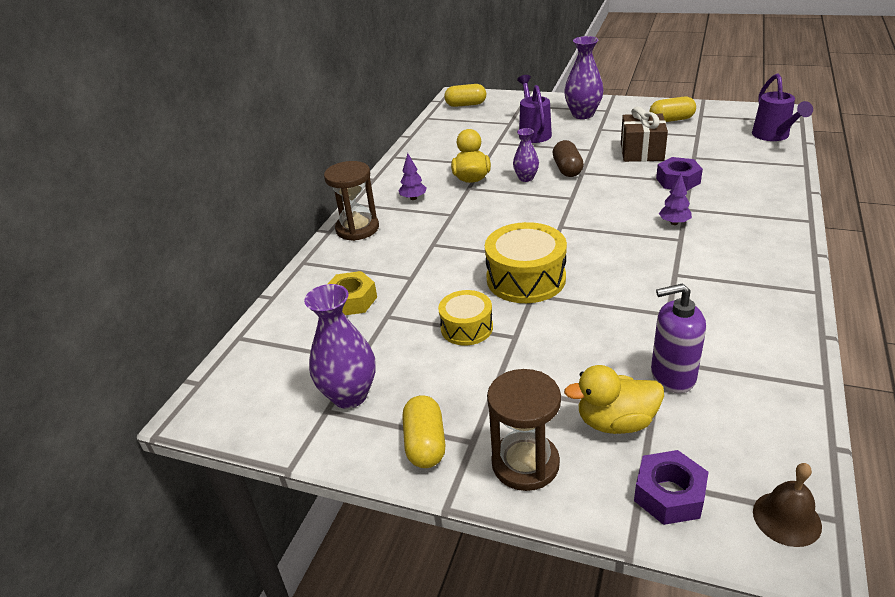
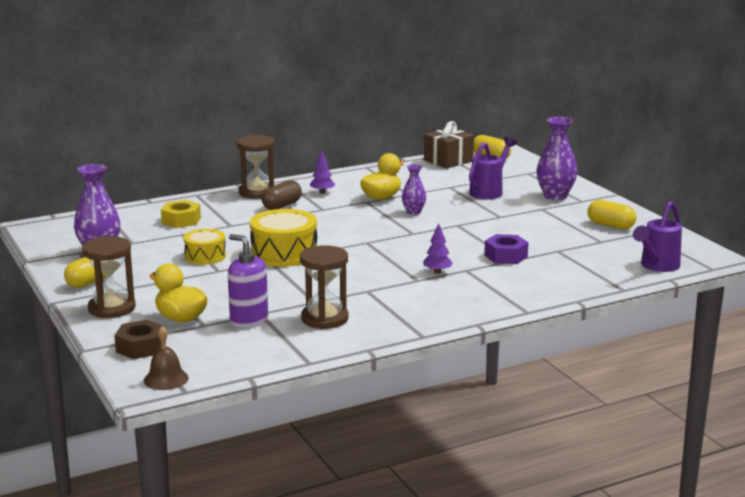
camera: 40 degrees right, 15 degrees down
(567, 169) = (452, 219): brown capsule -> brown capsule (282, 206)
(641, 152) = (530, 232): brown gift -> brown gift (448, 161)
(669, 495) = (141, 347): purple nut -> brown nut
(718, 327) = (324, 319): none -> brown hourglass

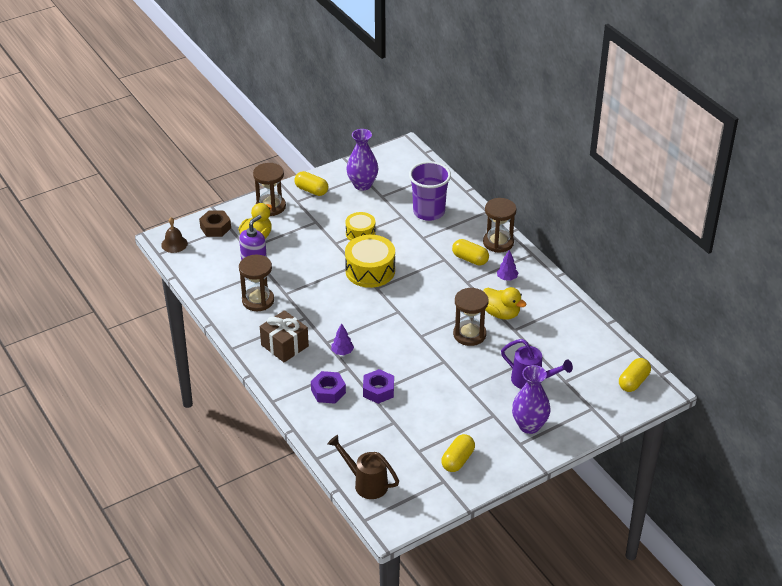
camera: 85 degrees right, 20 degrees up
(181, 220) = (429, 212): yellow nut -> purple cup
(282, 206) = (470, 259): brown capsule -> yellow capsule
(413, 212) = (469, 334): purple vase -> brown hourglass
(448, 161) = (614, 352): brown gift -> brown gift (284, 345)
(508, 281) = (328, 391): none -> purple nut
(657, 266) = (365, 483): purple watering can -> brown watering can

